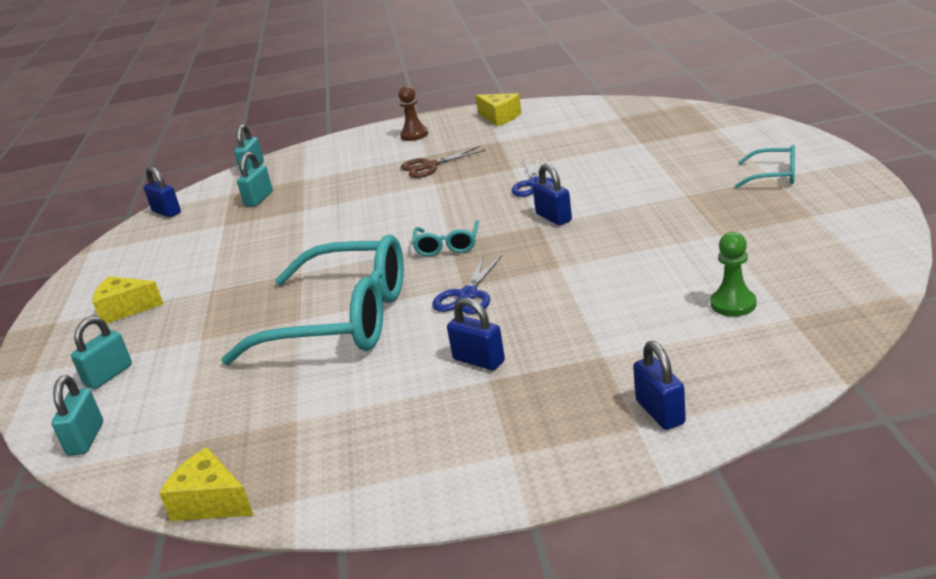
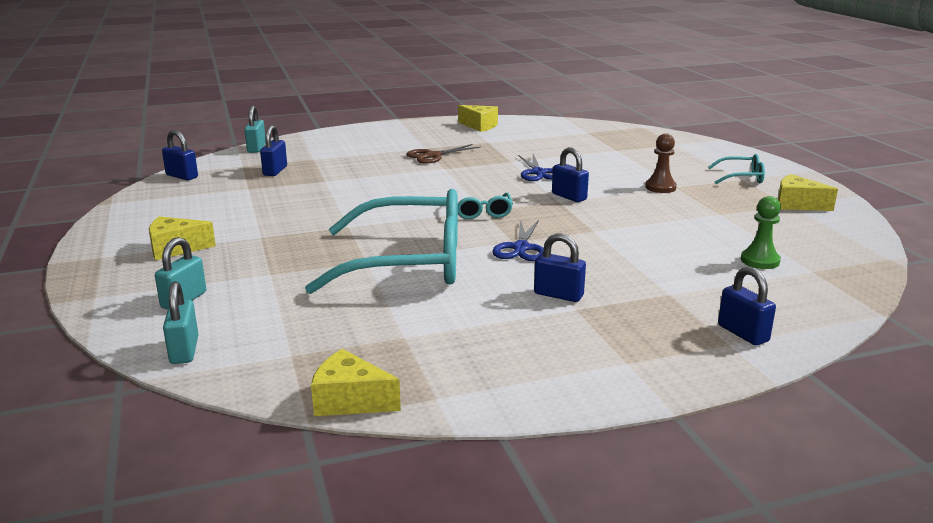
camera: 15 degrees left, 5 degrees down
(259, 199) = (275, 171): turquoise padlock -> blue padlock
(414, 135) = (406, 133): brown pawn -> brown pawn (660, 187)
(823, 215) = (797, 204): none -> yellow cheese

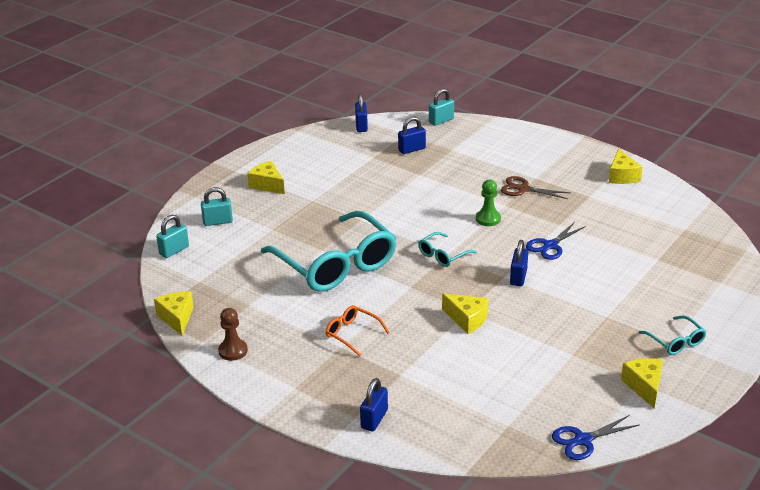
camera: 55 degrees right, 10 degrees up
(521, 248) = (403, 294): blue scissors -> blue scissors (583, 440)
(558, 295) = (352, 334): blue padlock -> orange glasses
(608, 235) = (467, 319): none -> yellow cheese
(660, 187) = (594, 310): brown pawn -> brown pawn (233, 351)
(760, 261) = (499, 397): green pawn -> green pawn (488, 219)

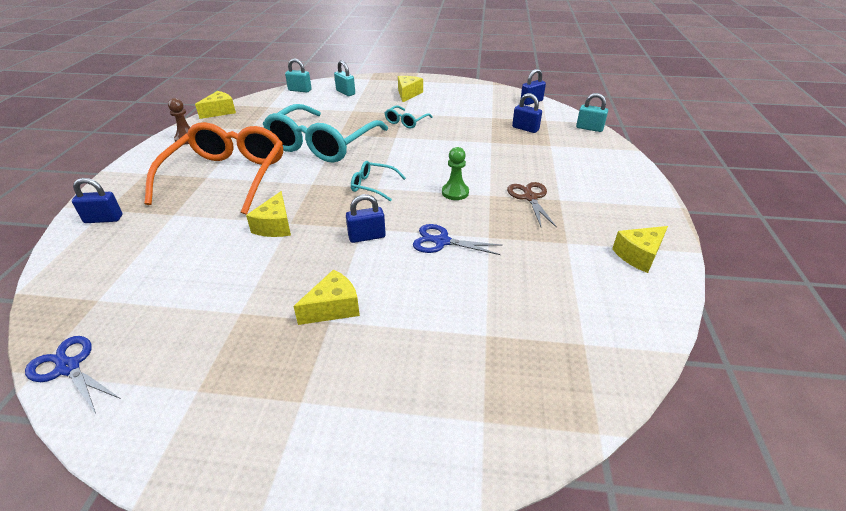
camera: 60 degrees right, 5 degrees up
(352, 334) = (227, 176): orange glasses -> orange glasses, size x2.35
(644, 386) = (189, 398): yellow cheese -> yellow cheese (333, 308)
(675, 341) = (304, 405): turquoise glasses -> turquoise glasses (406, 122)

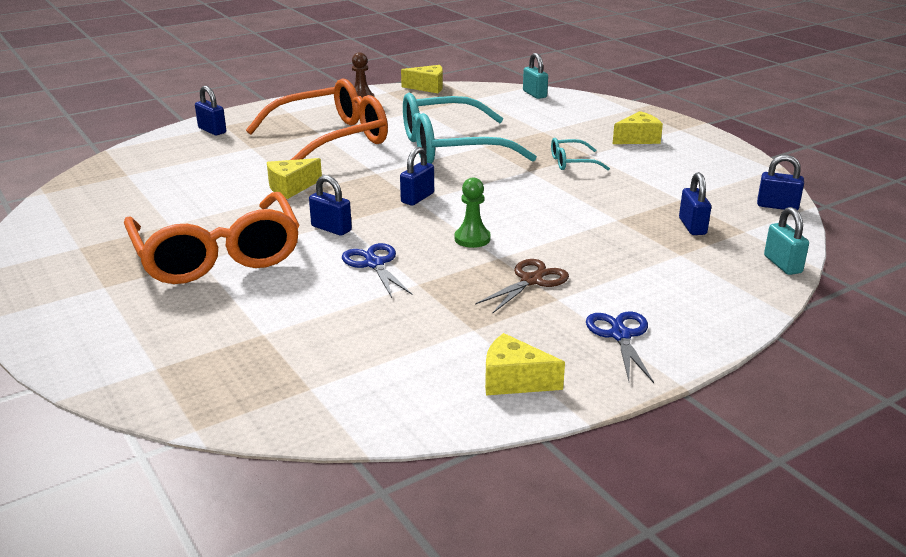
camera: 50 degrees right, 10 degrees down
(68, 367) = (58, 199): blue scissors -> blue scissors (620, 335)
(333, 308) = (217, 255): yellow cheese -> orange glasses
(345, 92) = (574, 112): turquoise padlock -> none
(373, 186) = (417, 198): turquoise glasses -> blue padlock

